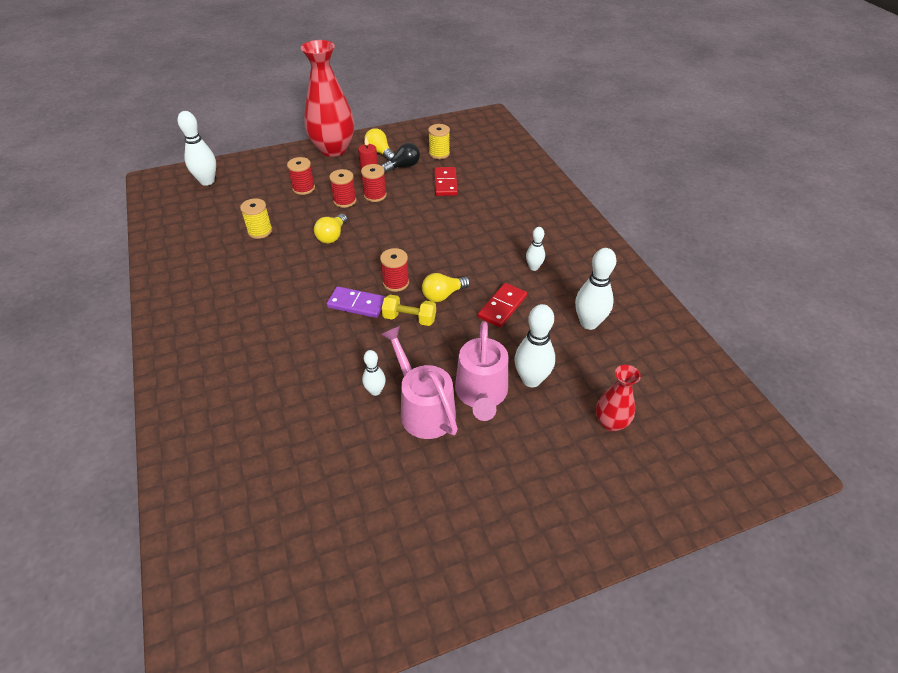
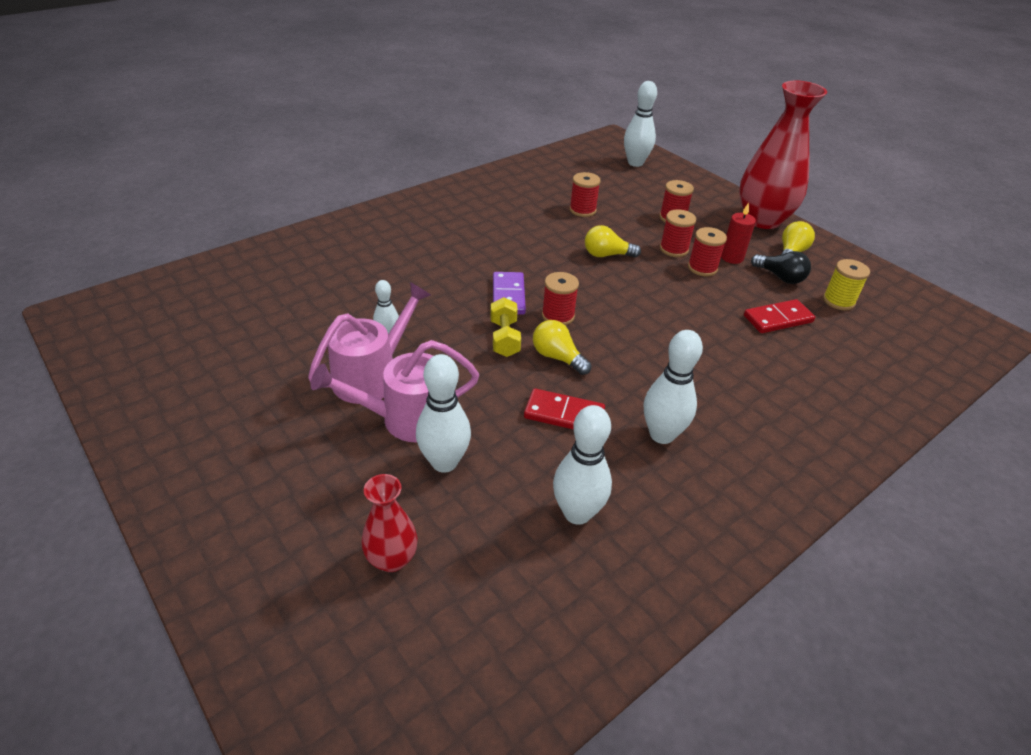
camera: 70 degrees right, 5 degrees down
(260, 231) = (582, 210): yellow spool -> red spool
(533, 267) = (662, 435): white bowling pin -> white bowling pin, size x1.74

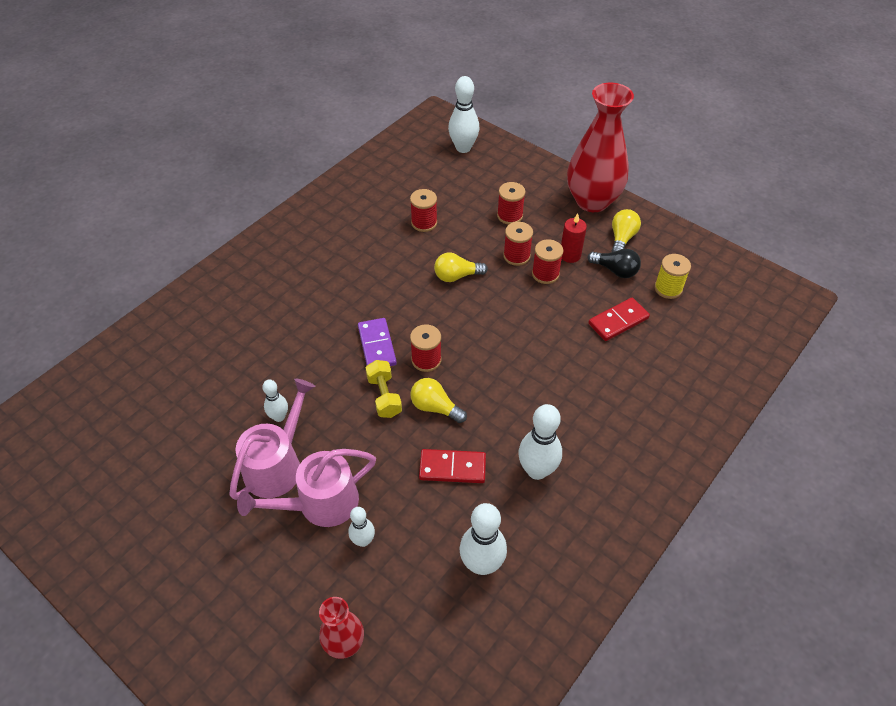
camera: 10 degrees left, 10 degrees up
(444, 462) = (363, 540): white bowling pin -> white bowling pin, size x0.57

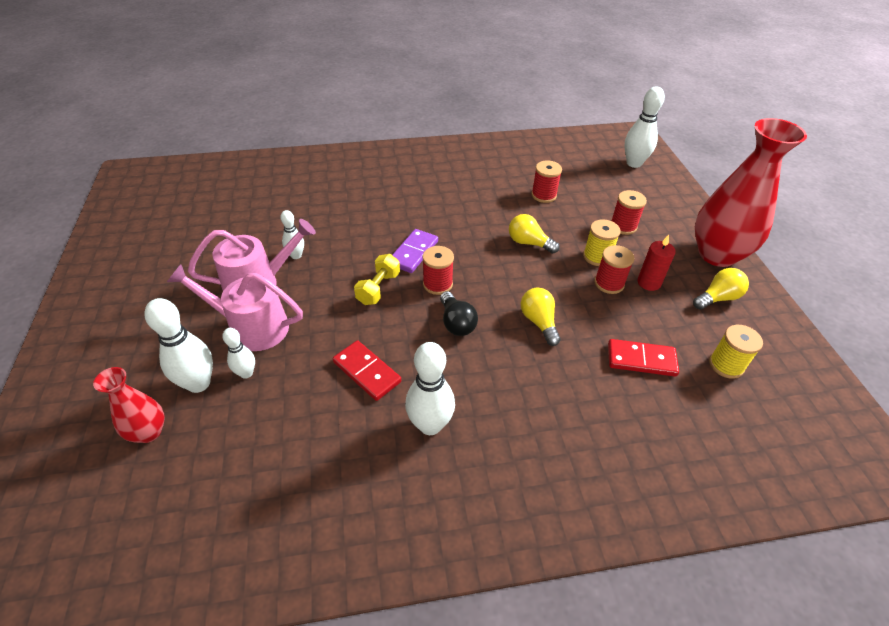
camera: 40 degrees right, 5 degrees down
(435, 407) = (405, 320): yellow light bulb -> yellow light bulb (539, 322)
(481, 564) = (302, 461): white bowling pin -> white bowling pin (198, 383)
(516, 256) = (597, 257): red spool -> yellow spool
(615, 270) = (683, 318): black light bulb -> black light bulb (456, 323)

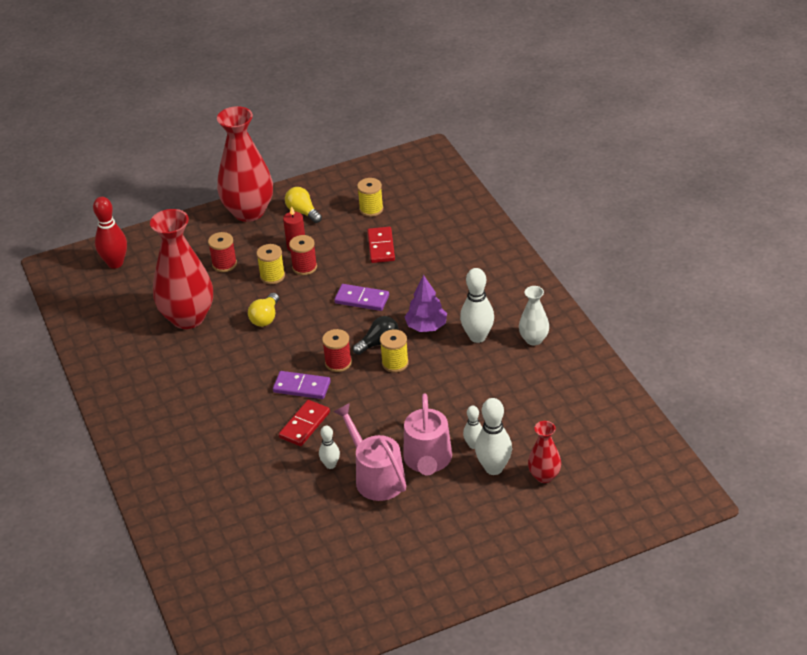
camera: 100 degrees left, 5 degrees down
(367, 372) = (446, 379): red domino -> red domino (304, 425)
(378, 288) = (355, 397): yellow dumbbell -> none
(398, 495) = (534, 339): none -> white vase
(416, 330) = (395, 363): none -> yellow spool
(470, 374) = (426, 326): none -> purple tree
(539, 322) = (362, 299): yellow light bulb -> purple domino
(544, 195) = (188, 318): red spool -> red vase
(634, 163) = (115, 263): white bowling pin -> red bowling pin

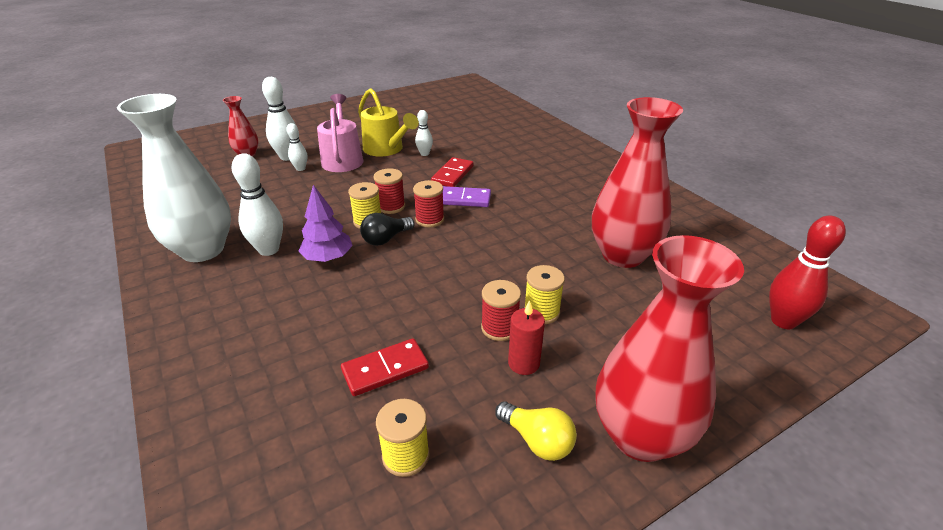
camera: 170 degrees right, 5 degrees down
(224, 264) = (621, 327): red spool -> red spool (391, 206)
(265, 318) = (527, 259): yellow light bulb -> none
(362, 299) = (409, 286): purple domino -> none
(375, 477) = (386, 149): pink watering can -> yellow watering can
(381, 247) = (385, 369): red domino -> red domino turned 75 degrees clockwise
(534, 339) = (202, 250): white vase -> white vase, size x2.02

